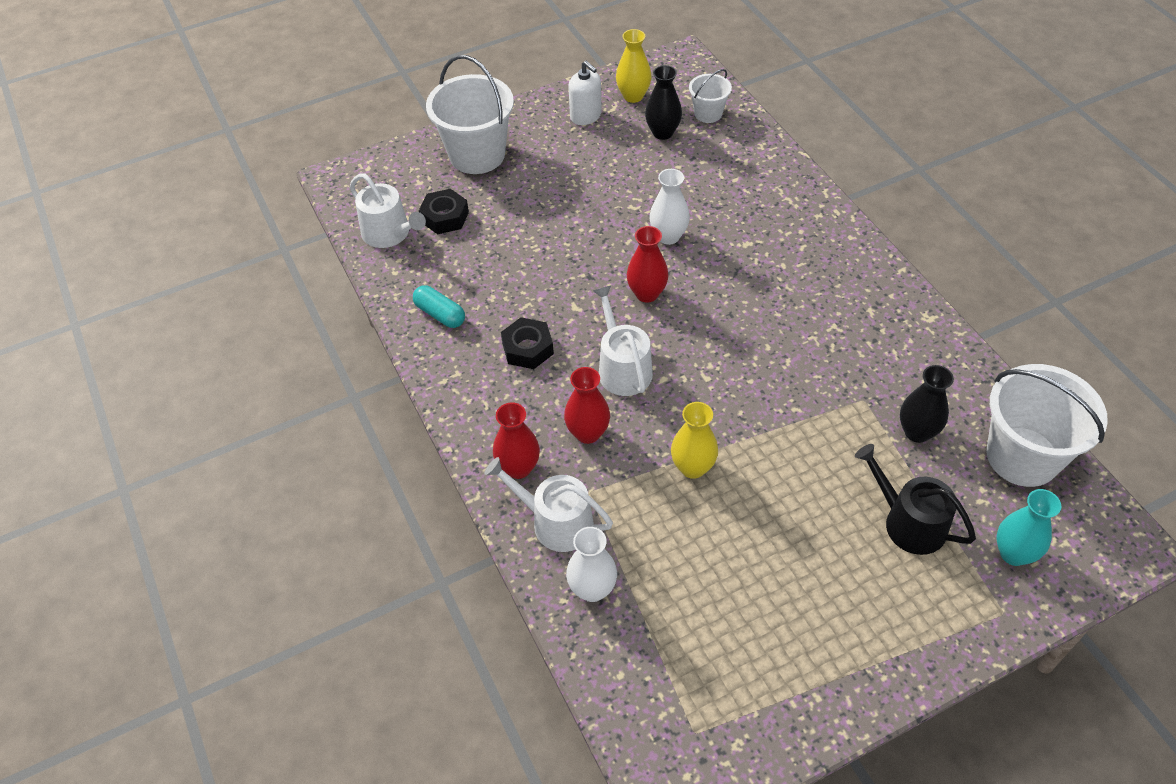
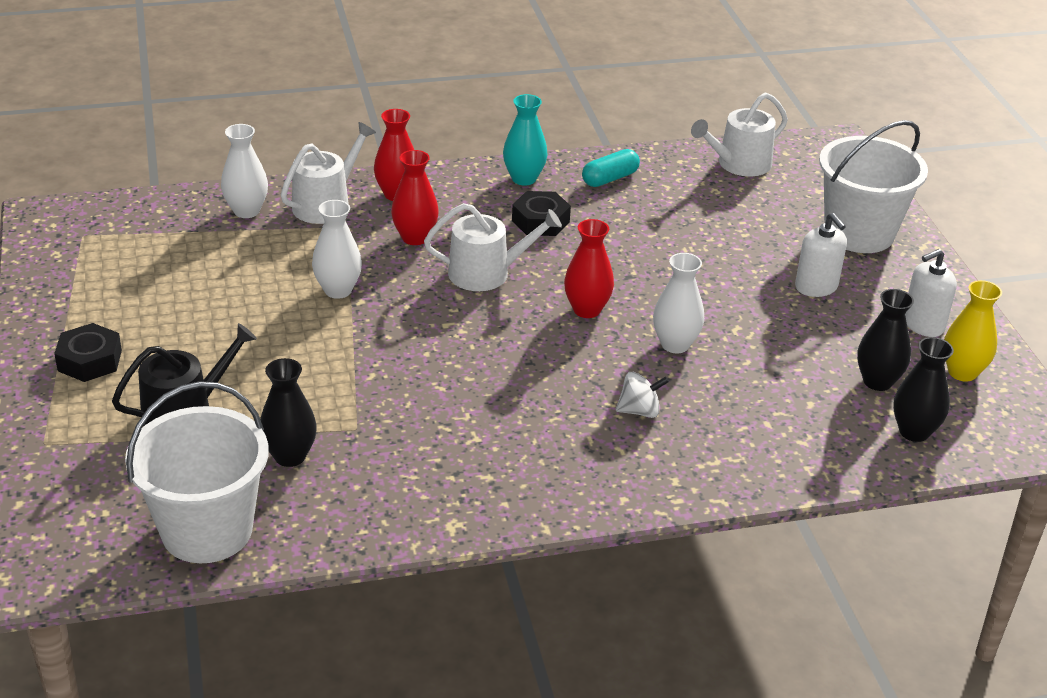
camera: 100 degrees right, 15 degrees down
(445, 217) = (755, 199): black nut -> black nut (90, 360)
(560, 171) = (816, 287): none -> white soap dispenser
(692, 467) = (338, 290): yellow vase -> white vase
(708, 113) = (914, 431): white bucket -> black vase
(756, 243) = (639, 411): none -> white spinning top
(1013, 553) = (99, 476): turquoise vase -> turquoise vase (524, 178)

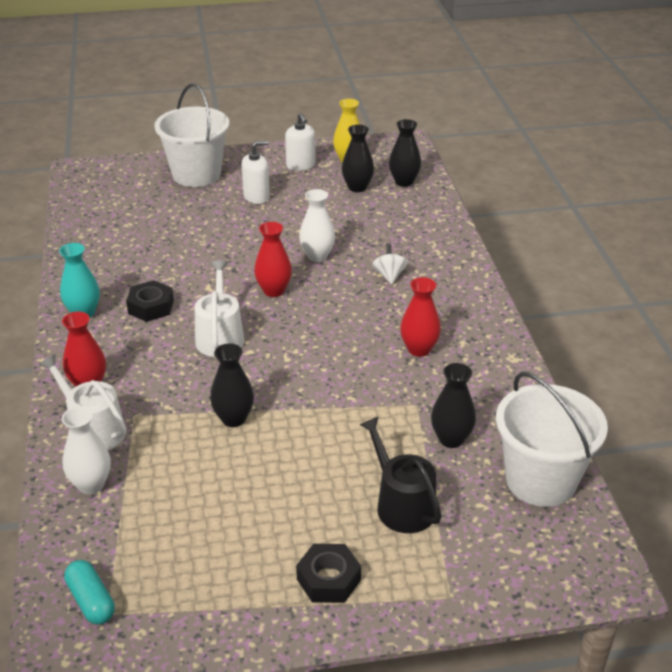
camera: 85 degrees left, 0 degrees up
(338, 290) = (233, 419): white vase -> black vase
(415, 238) = (161, 374): red vase -> red vase (419, 349)
(610, 178) = (97, 270): turquoise capsule -> turquoise capsule (91, 601)
(739, 164) = (94, 211): white watering can -> none

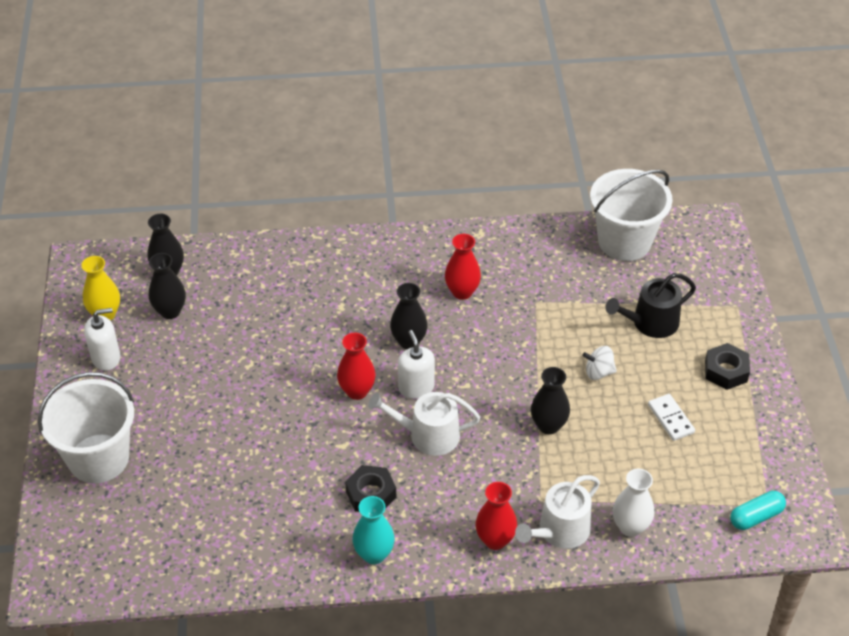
camera: 85 degrees left, 10 degrees up
(246, 522) = (671, 419): none -> white domino
(256, 197) = (167, 401): white soap dispenser -> white soap dispenser (416, 387)
(317, 256) = (300, 353): white vase -> none
(389, 275) = (344, 301): white spinning top -> white spinning top (598, 372)
(451, 439) = (578, 285): black vase -> black vase (409, 341)

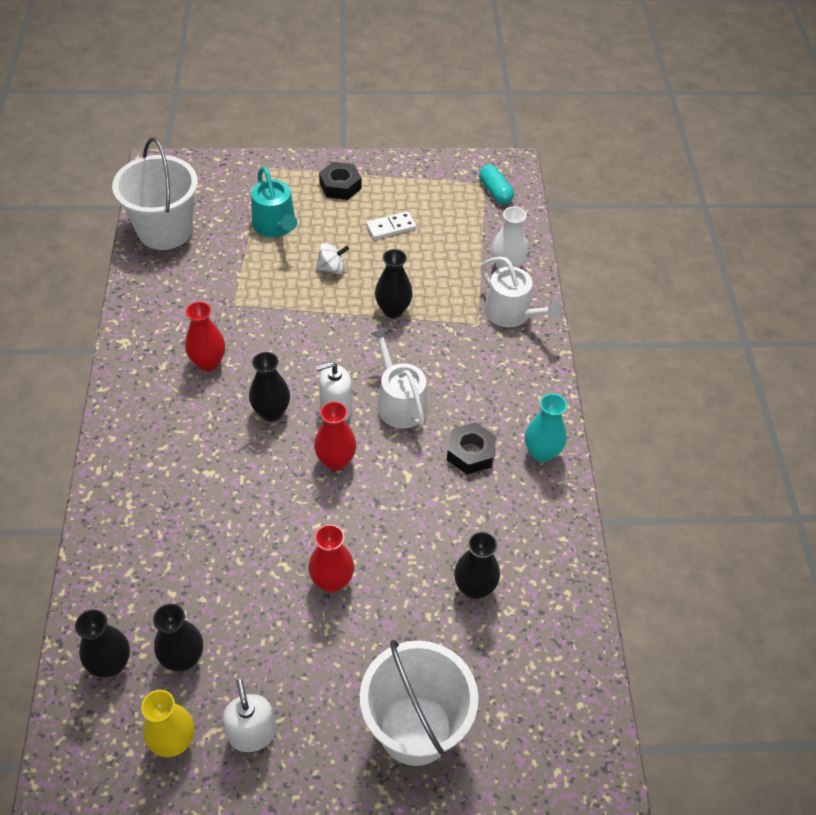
camera: 90 degrees left, 5 degrees up
(223, 498) = (474, 588): none -> black vase
(428, 435) = (399, 402): white watering can -> white watering can turned 150 degrees clockwise
(495, 540) = (522, 359): red vase -> red vase (332, 581)
(598, 372) = (332, 268): white spinning top -> white spinning top turned 105 degrees counterclockwise
(650, 323) = (276, 226): black watering can -> turquoise watering can

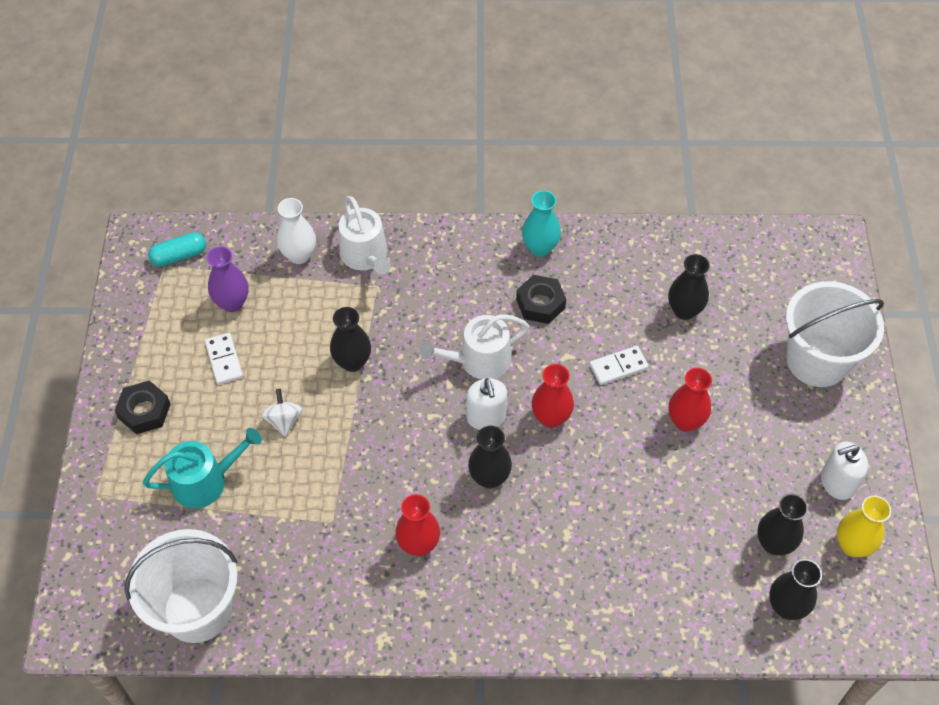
camera: 85 degrees left, 5 degrees up
(397, 520) = (618, 366): none -> white domino
(450, 228) = (232, 303): none -> purple vase
(512, 314) = (366, 256): white watering can -> white watering can turned 105 degrees clockwise

